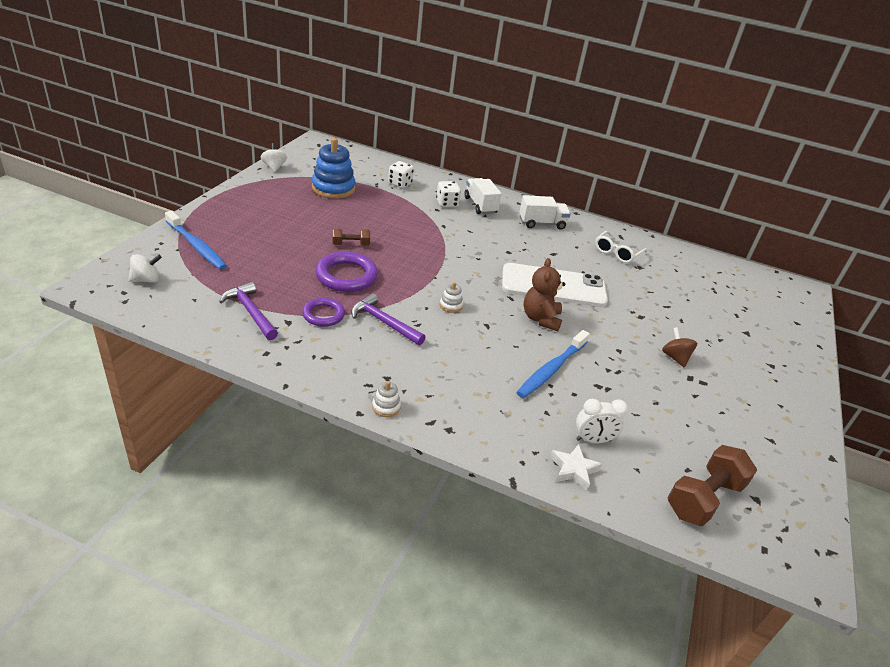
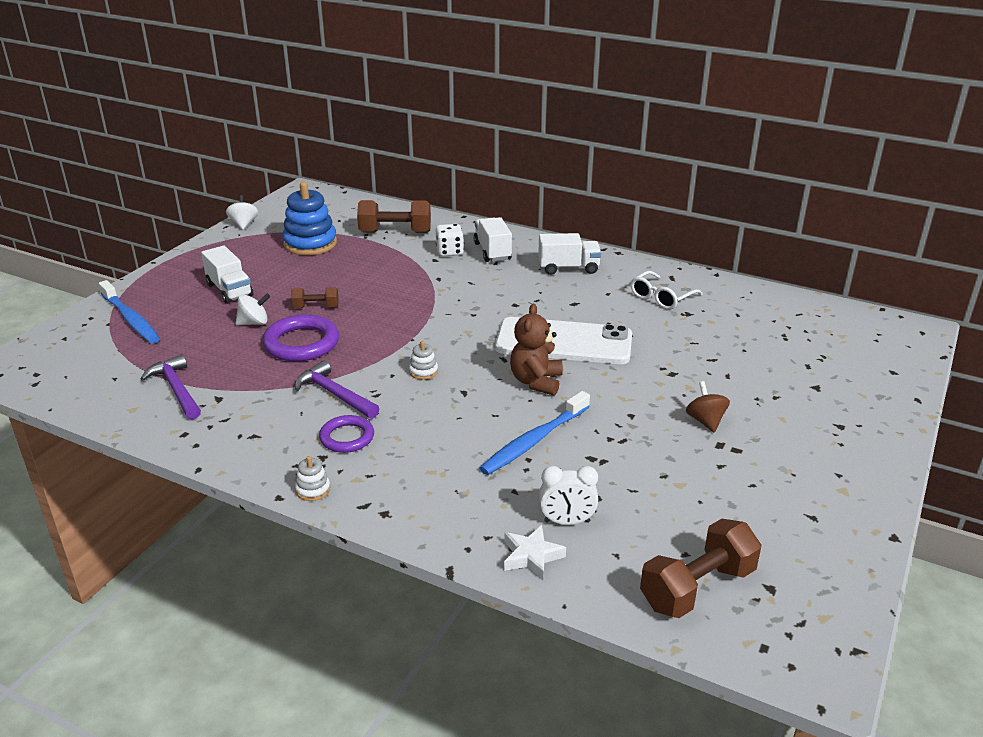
camera: 10 degrees right, 5 degrees down
(146, 280) = (64, 359): white spinning top -> white spinning top (254, 323)
(275, 225) = (229, 290): none -> white truck
(323, 315) = (262, 388): purple ring -> purple ring (347, 437)
(400, 184) = (395, 232): white dice -> brown dumbbell

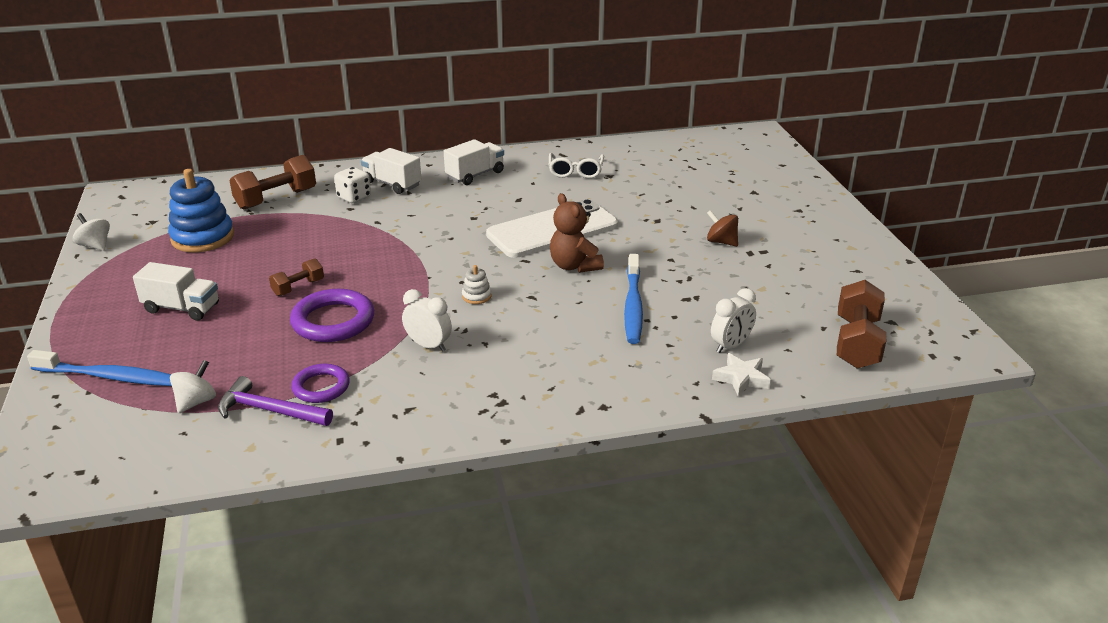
camera: 40 degrees left, 0 degrees up
(254, 323) = (257, 324): white spinning top -> white spinning top (196, 402)
(313, 489) = (524, 420): white stacking toy -> none
(334, 394) = (428, 345): purple hammer -> white clock
(347, 437) = (491, 371): purple ring -> purple ring (321, 387)

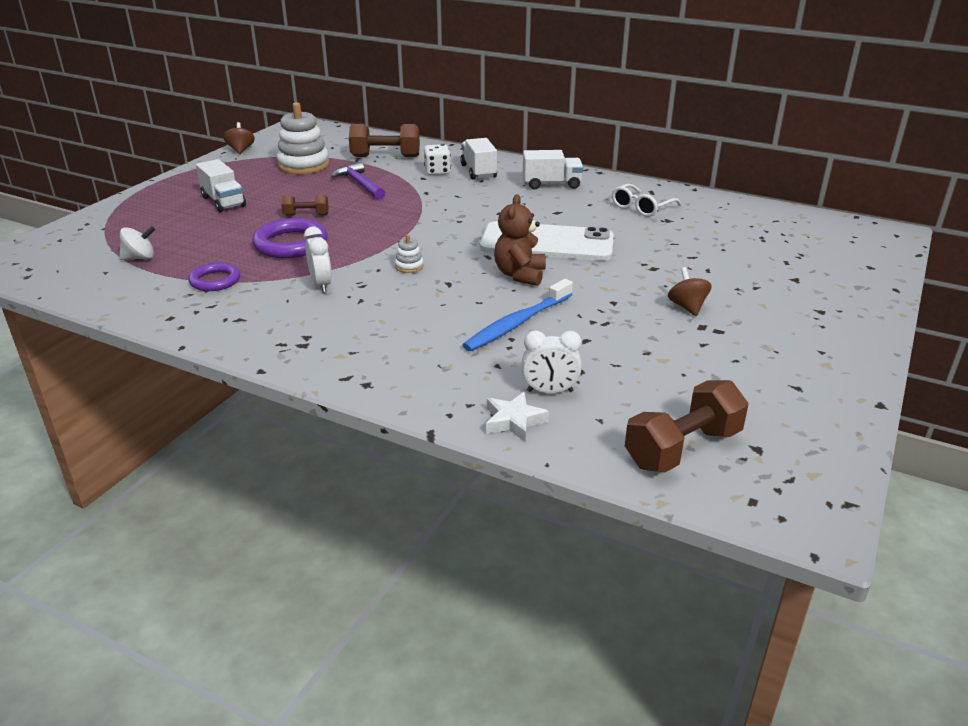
camera: 40 degrees right, 0 degrees up
(95, 246) = (241, 150): white spinning top -> brown spinning top
(109, 377) = (125, 224): blue toothbrush -> none
(202, 237) = (303, 165): blue stacking toy -> white stacking toy
(269, 410) = (165, 281): purple hammer -> purple hammer (360, 184)

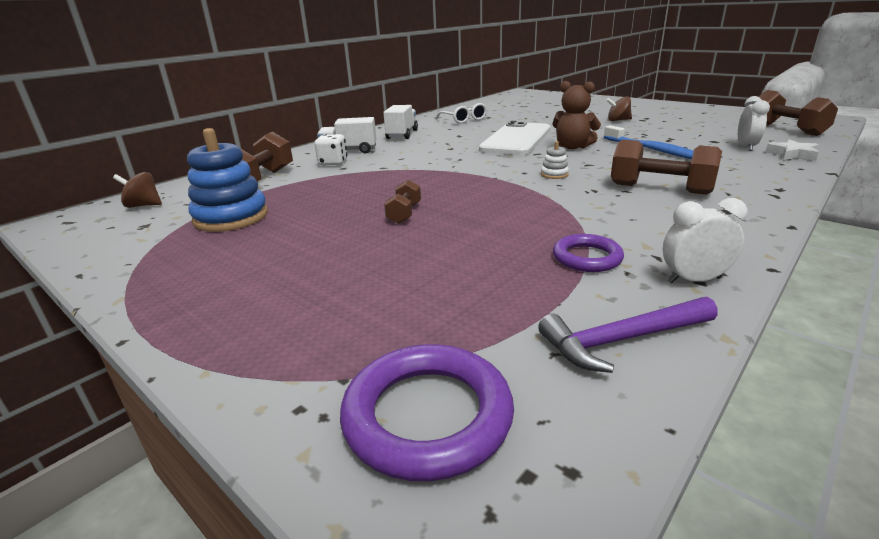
camera: 75 degrees left, 5 degrees down
(140, 258) = (502, 322): white spinning top -> none
(223, 202) = (313, 264): white truck -> none
(241, 150) = (96, 260): brown spinning top -> brown spinning top (143, 205)
(291, 244) = (486, 220): purple ring -> purple ring (427, 416)
(303, 165) = (231, 217): white stacking toy -> blue stacking toy
(321, 285) = (595, 205): white clock -> white clock (694, 280)
(360, 184) = (332, 190): purple hammer -> purple hammer (622, 340)
(365, 317) = (660, 189): none -> brown dumbbell

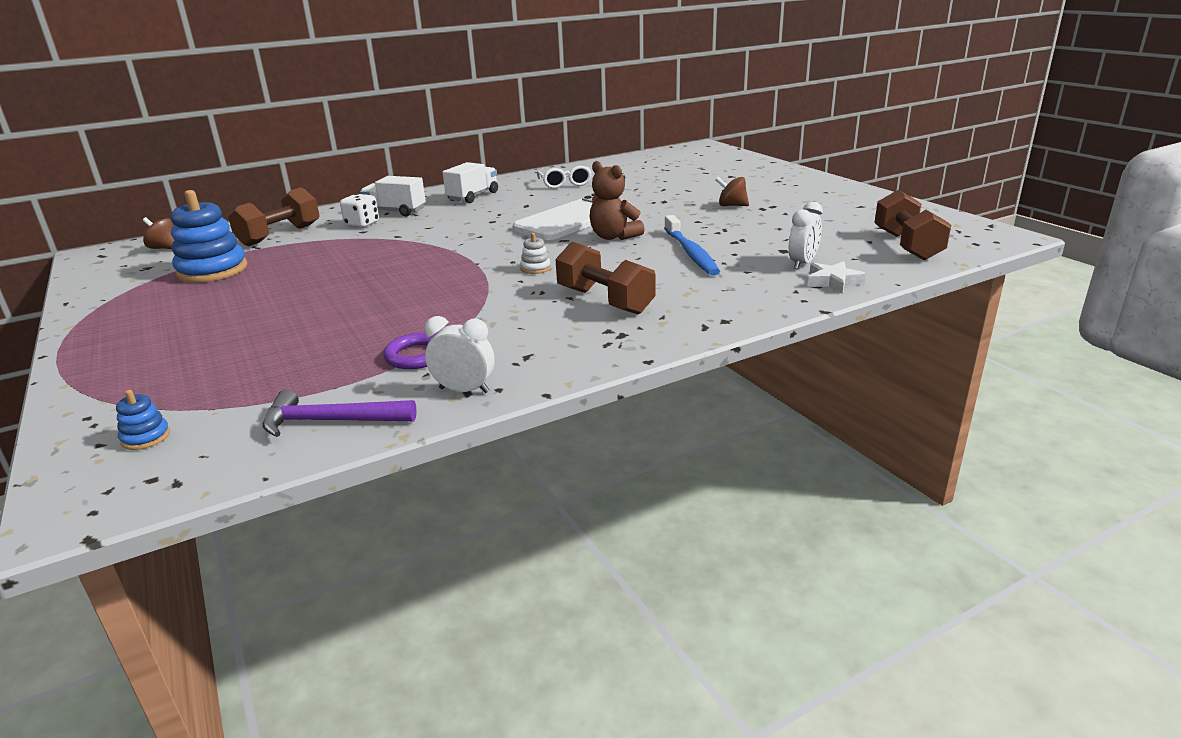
camera: 20 degrees right, 0 degrees up
(404, 213) = (343, 289): brown dumbbell -> none
(427, 416) = (146, 437): purple ring -> blue stacking toy

